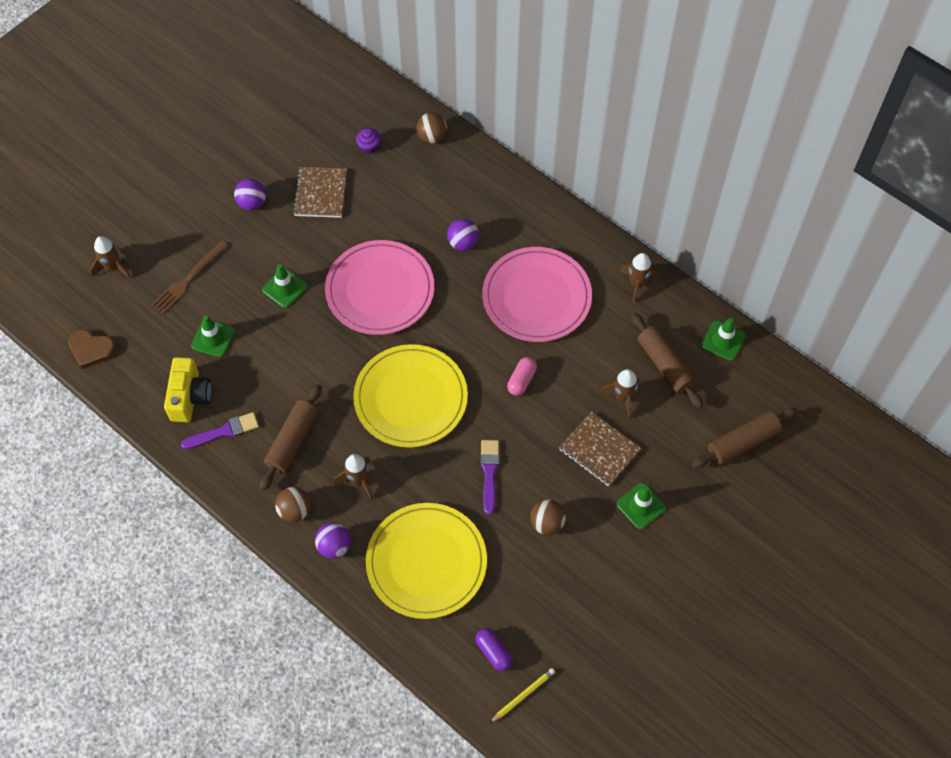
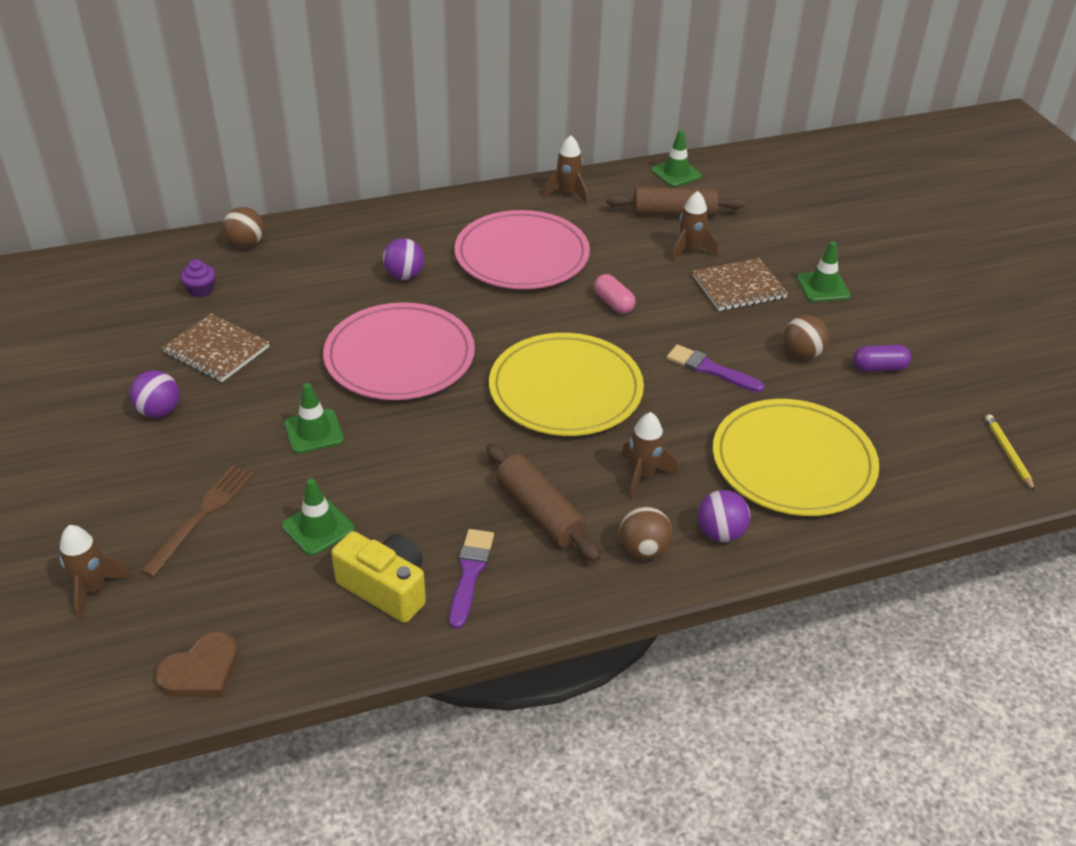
camera: 60 degrees left, 20 degrees down
(188, 279) = (202, 516): brown fork -> brown fork turned 135 degrees counterclockwise
(493, 652) = (941, 454): purple capsule -> purple capsule (879, 367)
(742, 442) = (794, 205): brown rolling pin -> none

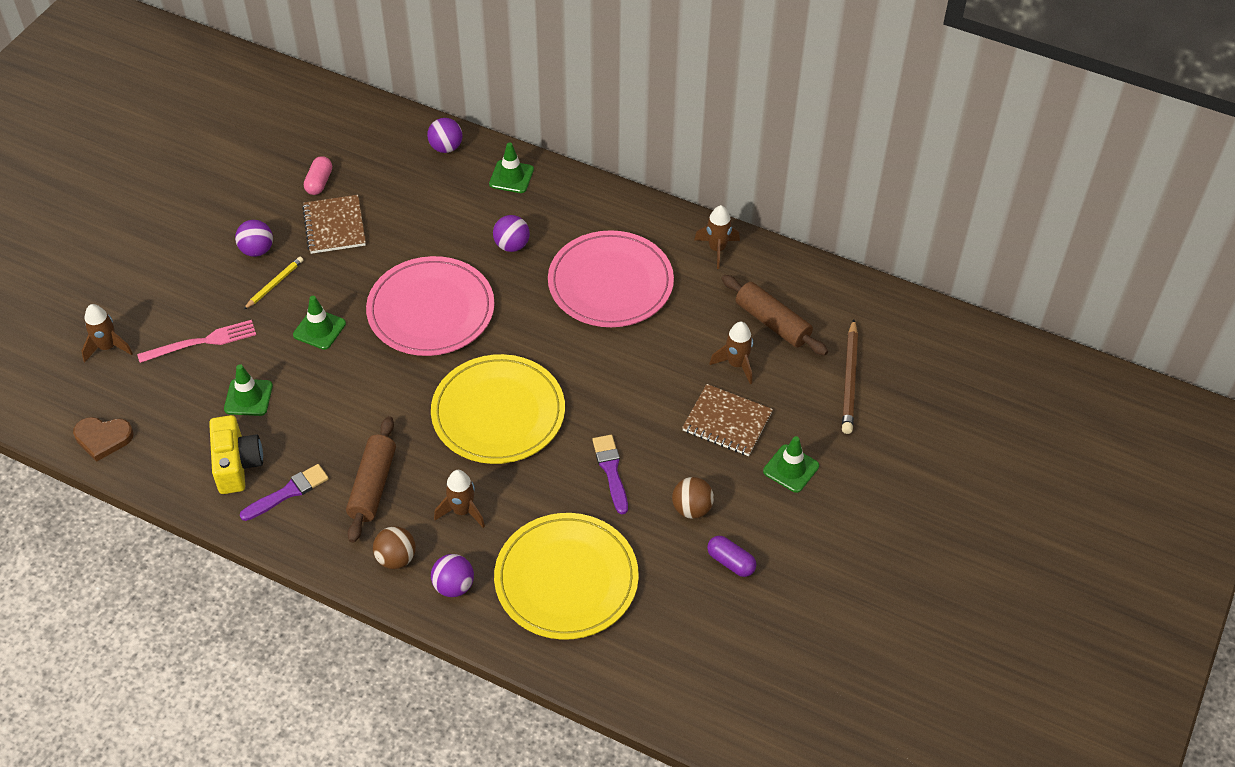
camera: 45 degrees right, 10 degrees up
(201, 290) = (377, 170): purple cupcake -> none
(202, 516) = (202, 342): brown fork -> pink fork
(246, 244) = (446, 147): brown ball -> purple ball
(613, 303) = (619, 369): pink capsule -> pink capsule (319, 182)
(676, 173) = (828, 286): green traffic cone -> green traffic cone (511, 177)
(774, 216) = (849, 380): none -> brown pencil
(1008, 453) = (720, 694): yellow pencil -> yellow pencil (275, 284)

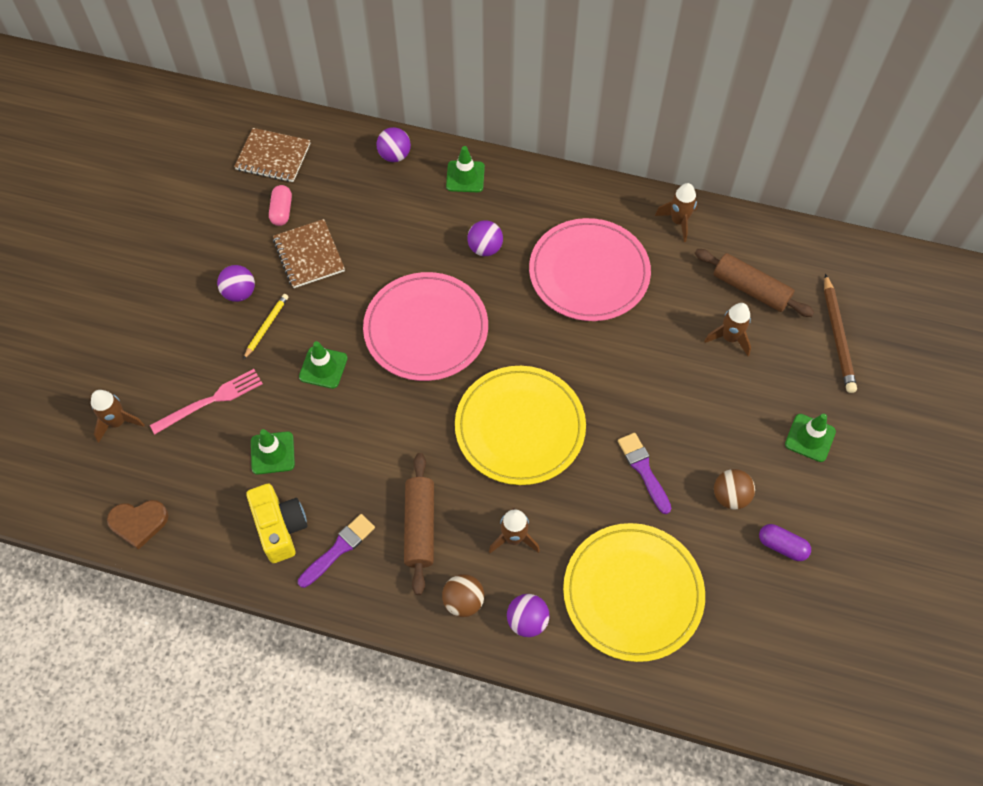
camera: 10 degrees left, 10 degrees up
(727, 422) = (737, 399): brown notebook -> brown notebook (273, 157)

